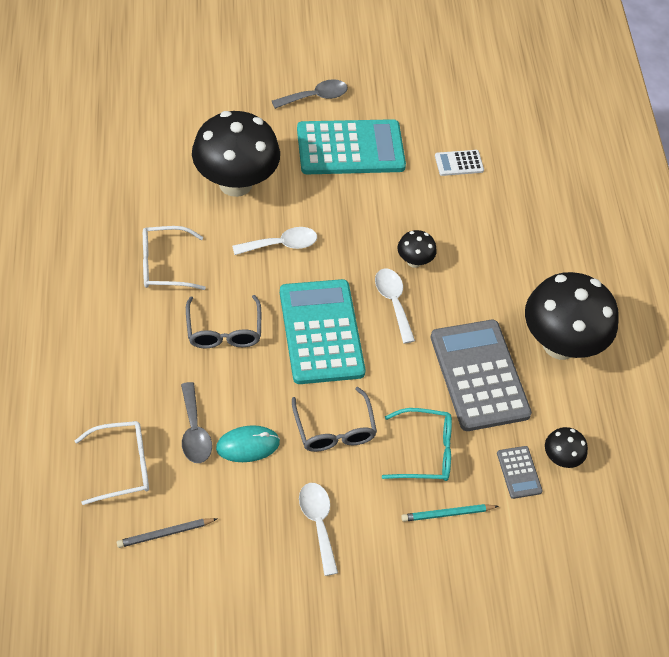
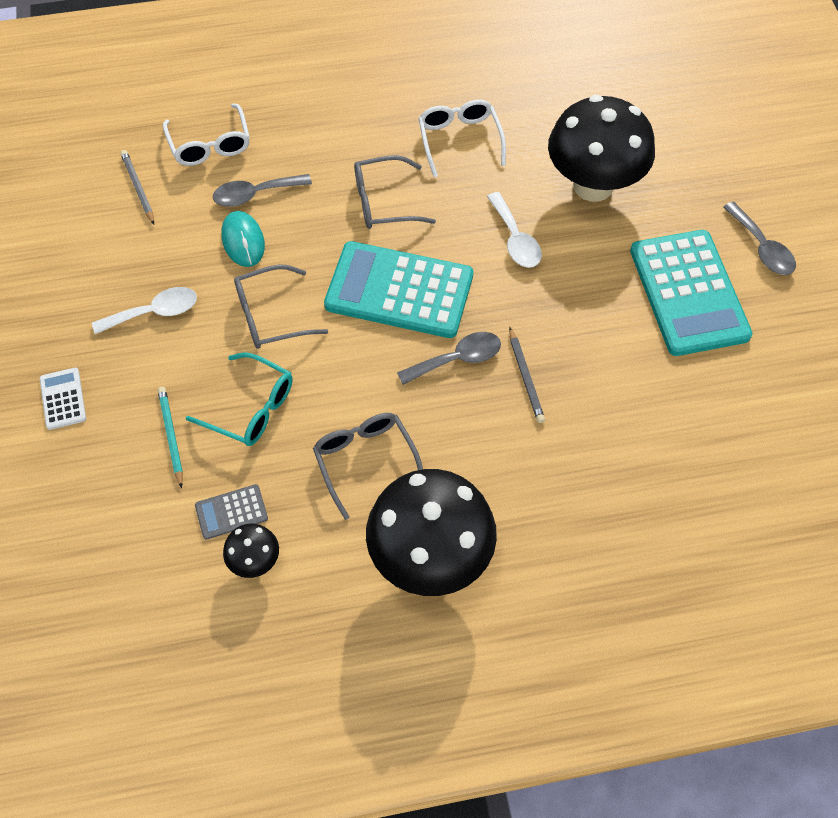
camera: 90 degrees right, 5 degrees up
(321, 332) = (399, 290): turquoise calculator -> turquoise calculator turned 150 degrees counterclockwise
(393, 302) = (457, 359): white spoon -> grey spoon
(414, 261) = (525, 377): black mushroom -> grey pencil
(425, 451) = (251, 408): turquoise glasses -> turquoise glasses turned 60 degrees counterclockwise
(459, 163) = (707, 419): white calculator -> white calculator (63, 399)
(479, 375) = (365, 461): grey calculator -> grey glasses

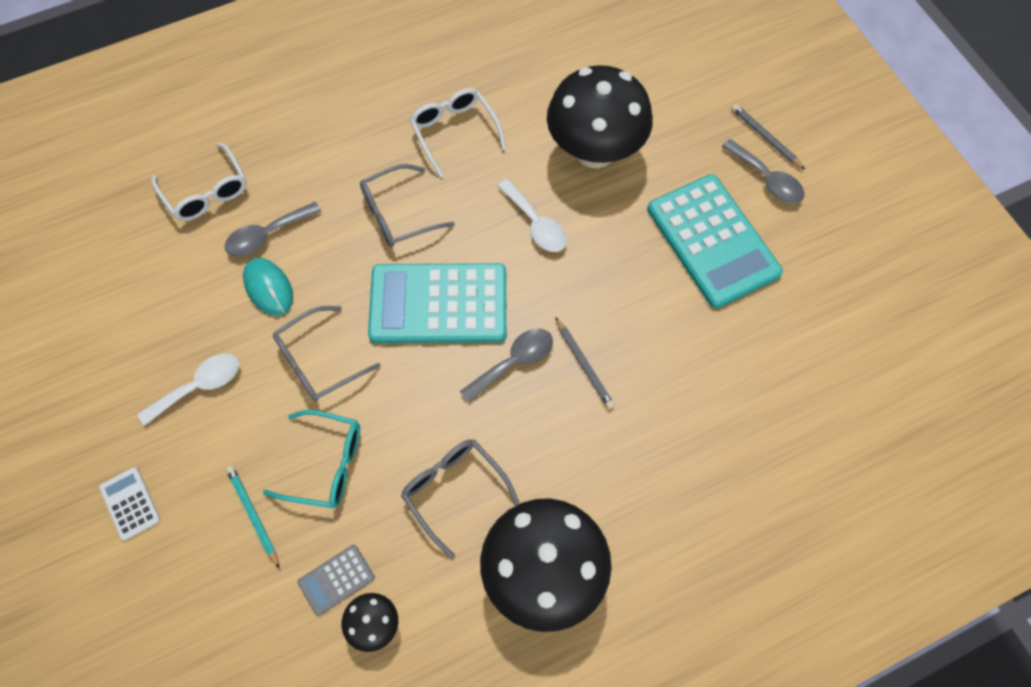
camera: 15 degrees left, 5 degrees up
(138, 188) = (145, 255): grey pencil -> grey pencil (766, 138)

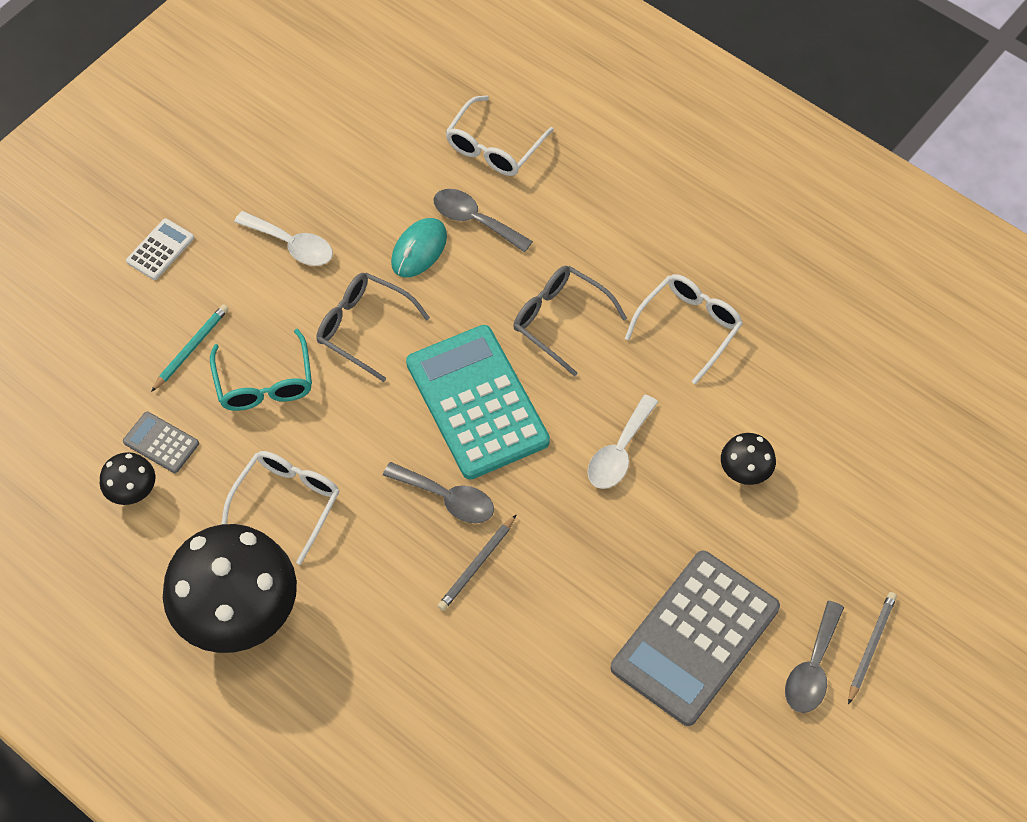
camera: 65 degrees right, 5 degrees down
(454, 491) = (287, 502): grey glasses -> white glasses
(595, 151) = (744, 473): black mushroom -> black mushroom, size x0.44
(712, 241) = (695, 638): turquoise calculator -> grey calculator

